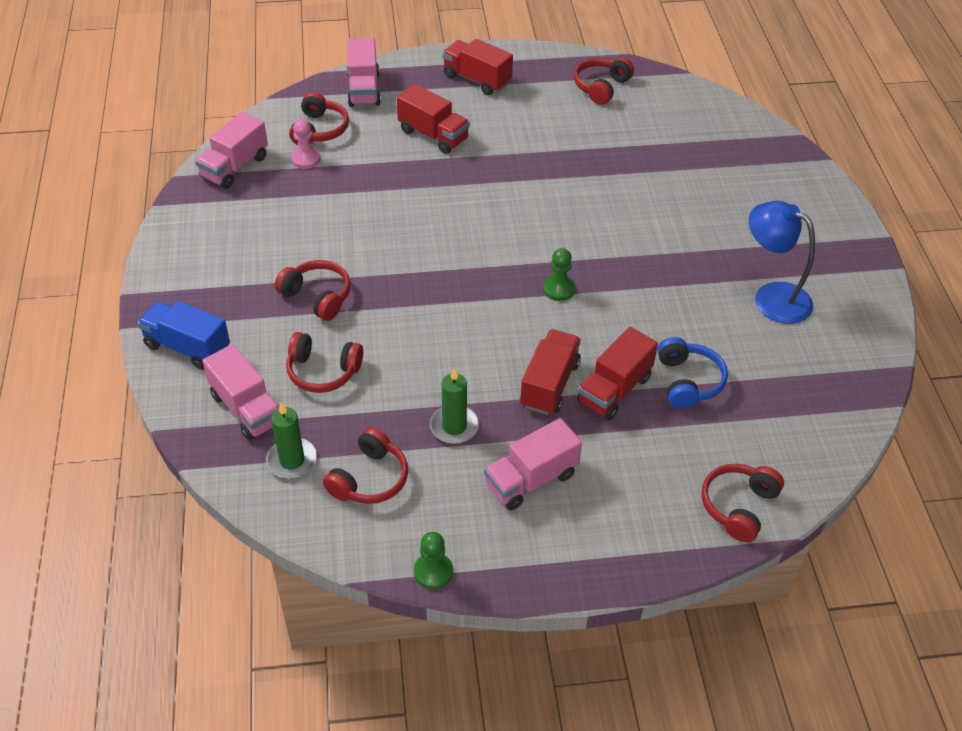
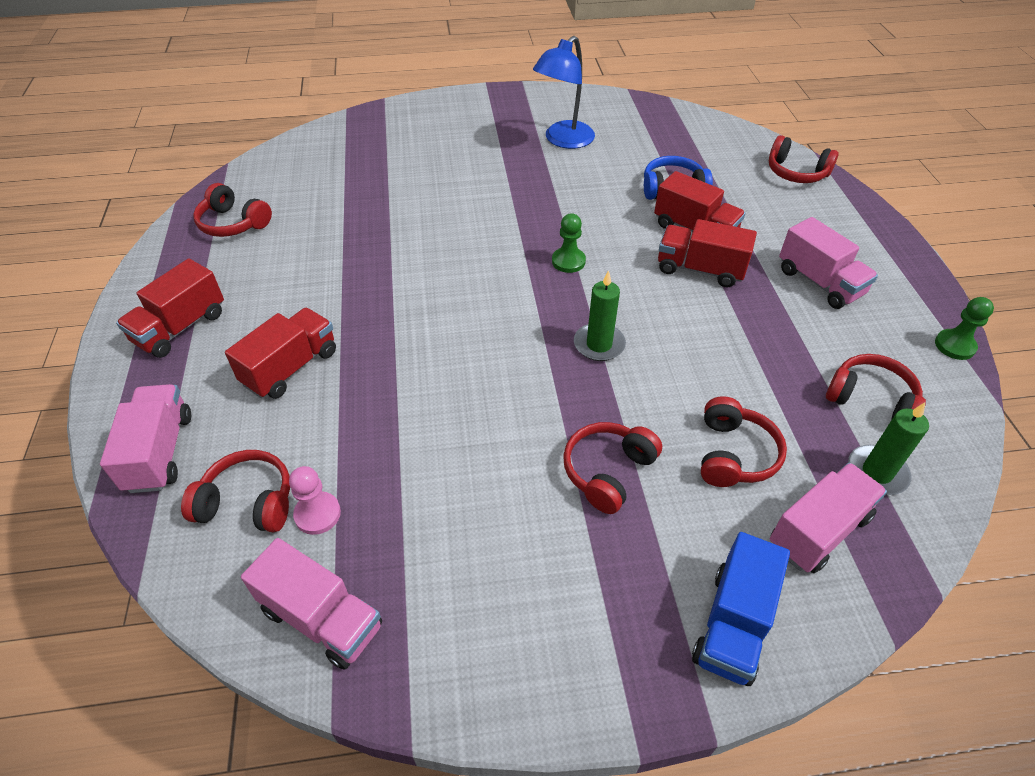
camera: 90 degrees left, 0 degrees up
(364, 89) = (160, 452): pink truck -> pink truck turned 90 degrees counterclockwise
(454, 426) = (776, 335): green candle -> green candle (599, 344)

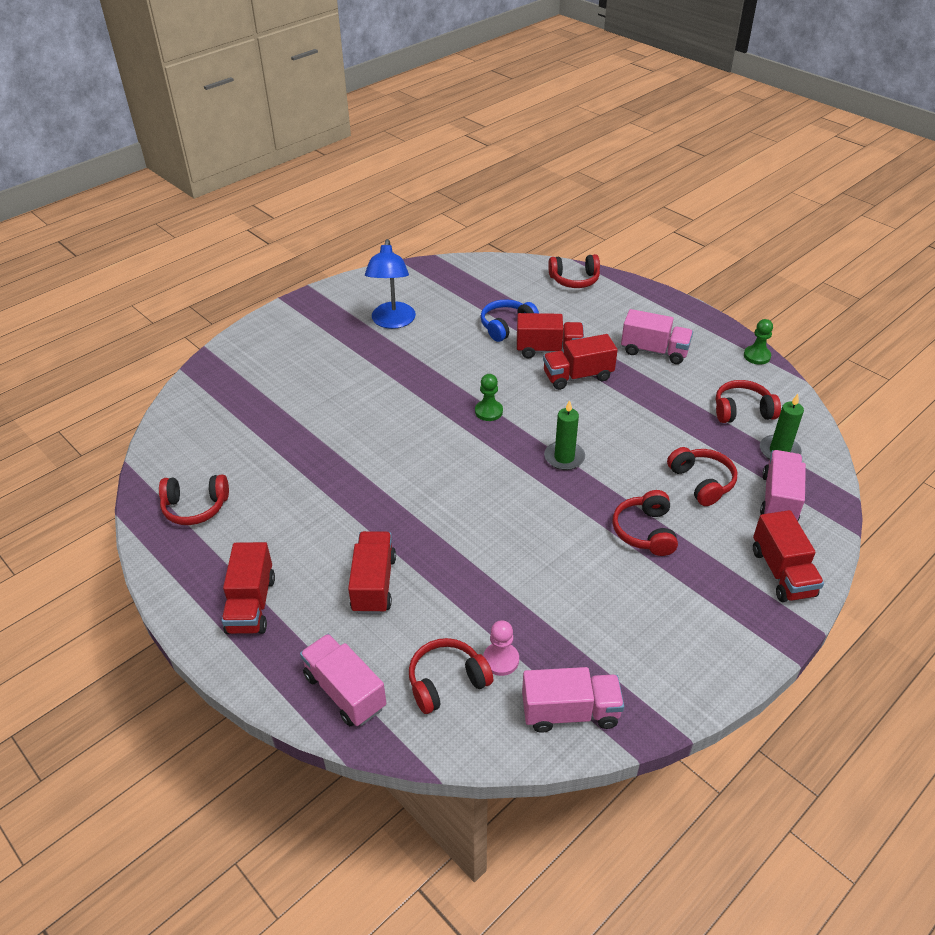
camera: 35 degrees left, 5 degrees down
(733, 624) = (782, 572): blue truck -> red truck

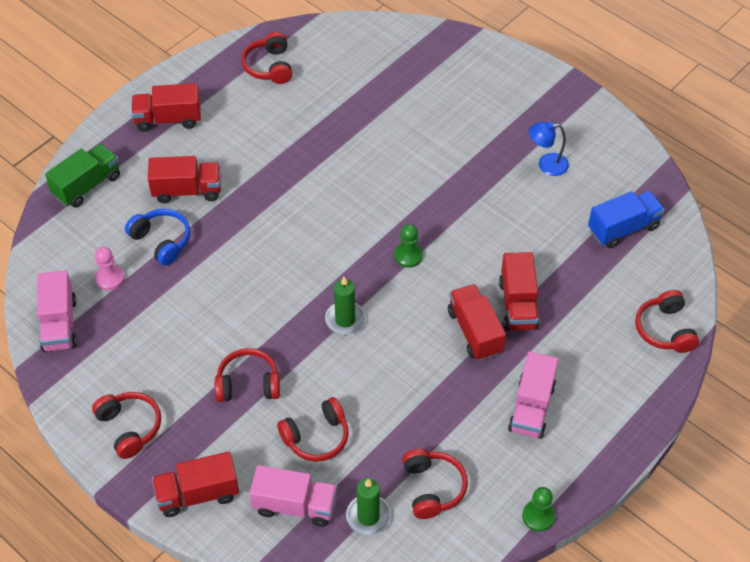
camera: 85 degrees right, 10 degrees up
(345, 691) = (87, 186): pink truck -> green truck
(392, 322) = (546, 165): blue lamp -> blue lamp, size x0.63
(447, 682) = (91, 245): red headphones -> red headphones (129, 427)
(471, 289) = (623, 228): none -> blue truck
(507, 326) = (555, 265): blue headphones -> blue headphones (161, 241)

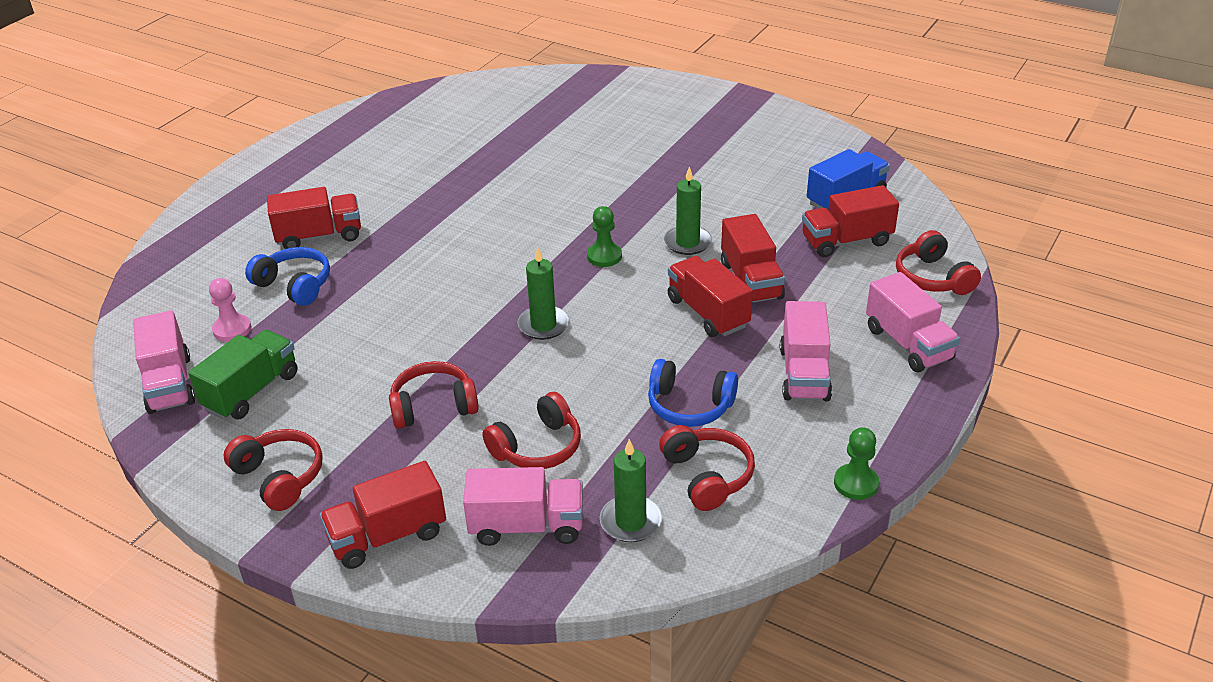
camera: 10 degrees left, 15 degrees down
(87, 186) = (192, 248): green truck -> green truck (251, 391)
(168, 119) = (286, 179): red truck -> red truck (846, 241)
(269, 66) = (398, 122): red headphones -> none
(436, 421) = (689, 405): none -> blue headphones
(478, 253) = (687, 242): none -> green candle
(546, 165) = (738, 159): blue lamp -> none
(621, 394) = (908, 344): none -> pink truck

